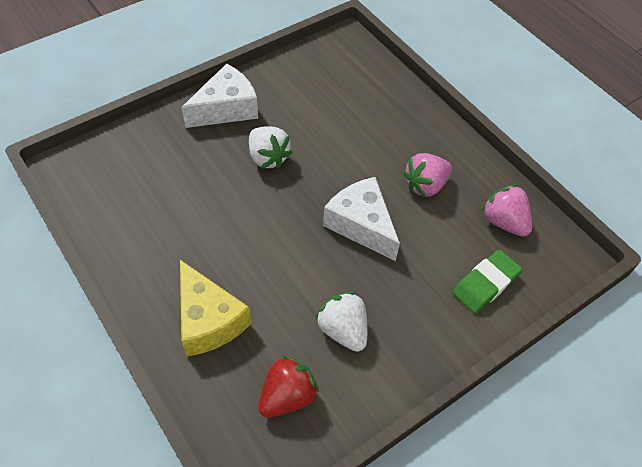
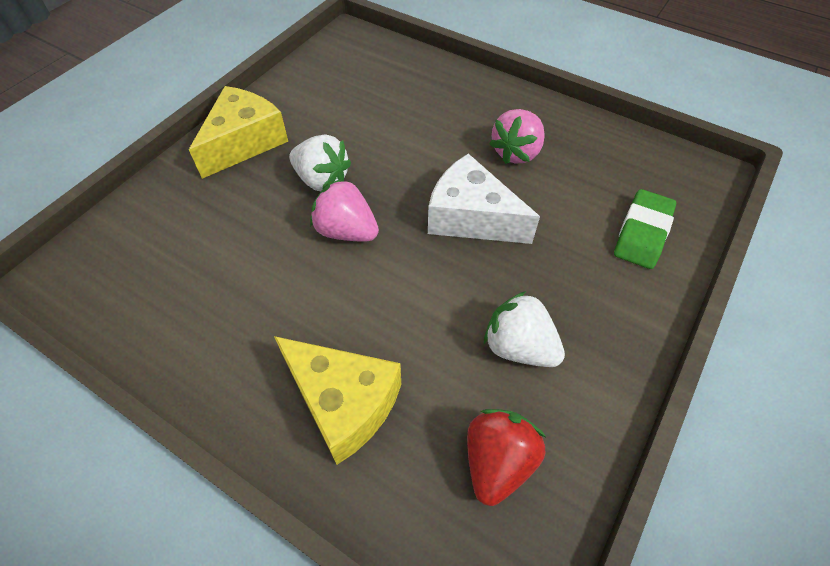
camera: 20 degrees left, 0 degrees up
(226, 109) = (244, 142): white cheese -> yellow cheese
(504, 222) = (619, 162): pink strawberry -> pink strawberry (346, 231)

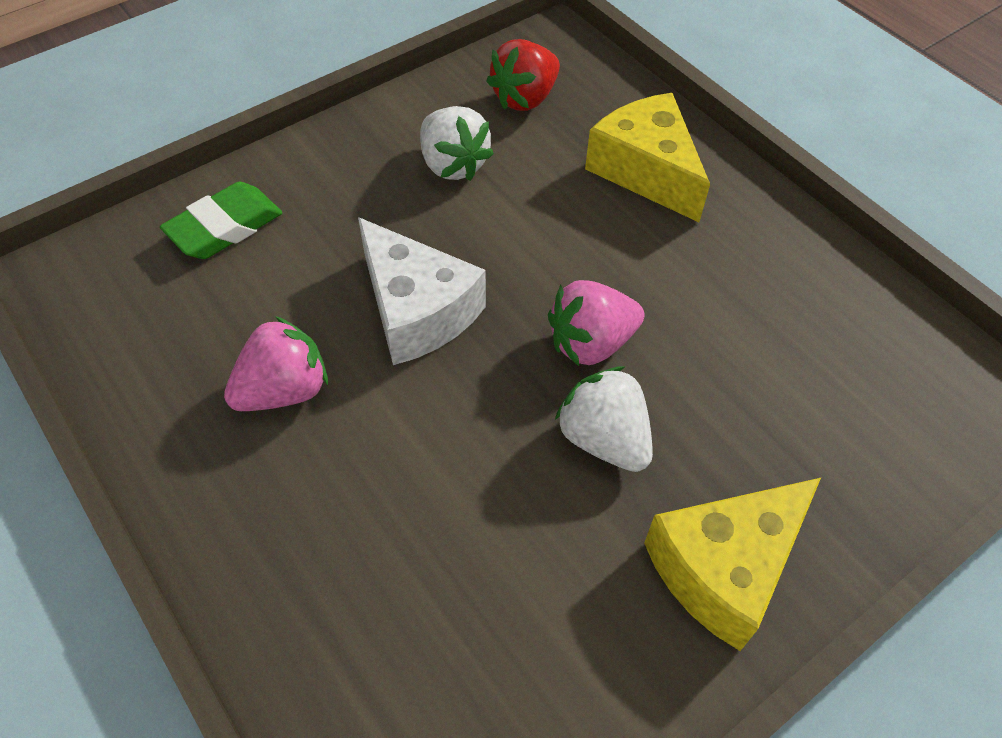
camera: 160 degrees left, 0 degrees up
(346, 231) = (591, 343): pink strawberry -> pink strawberry turned 105 degrees clockwise

